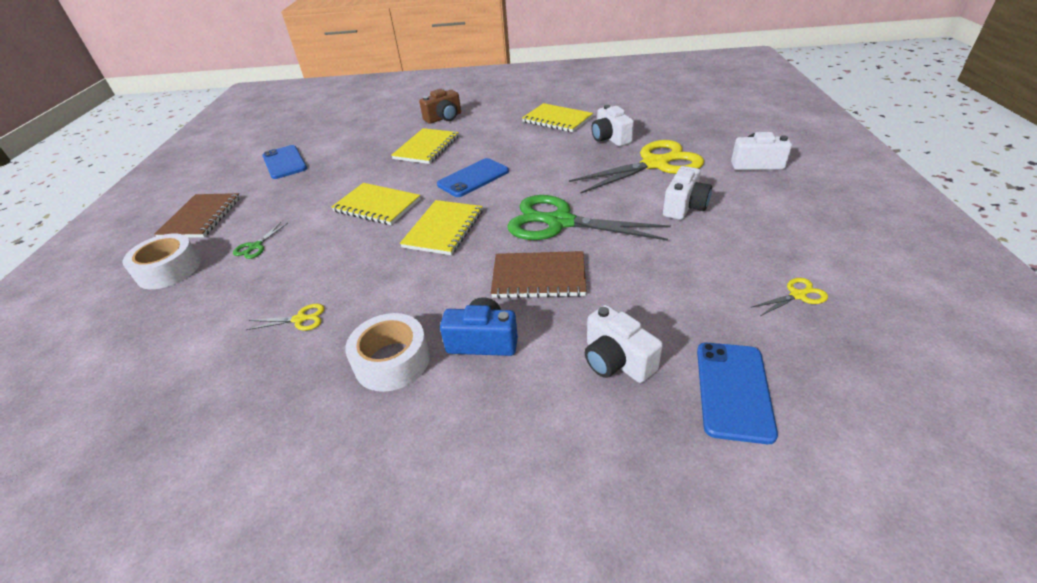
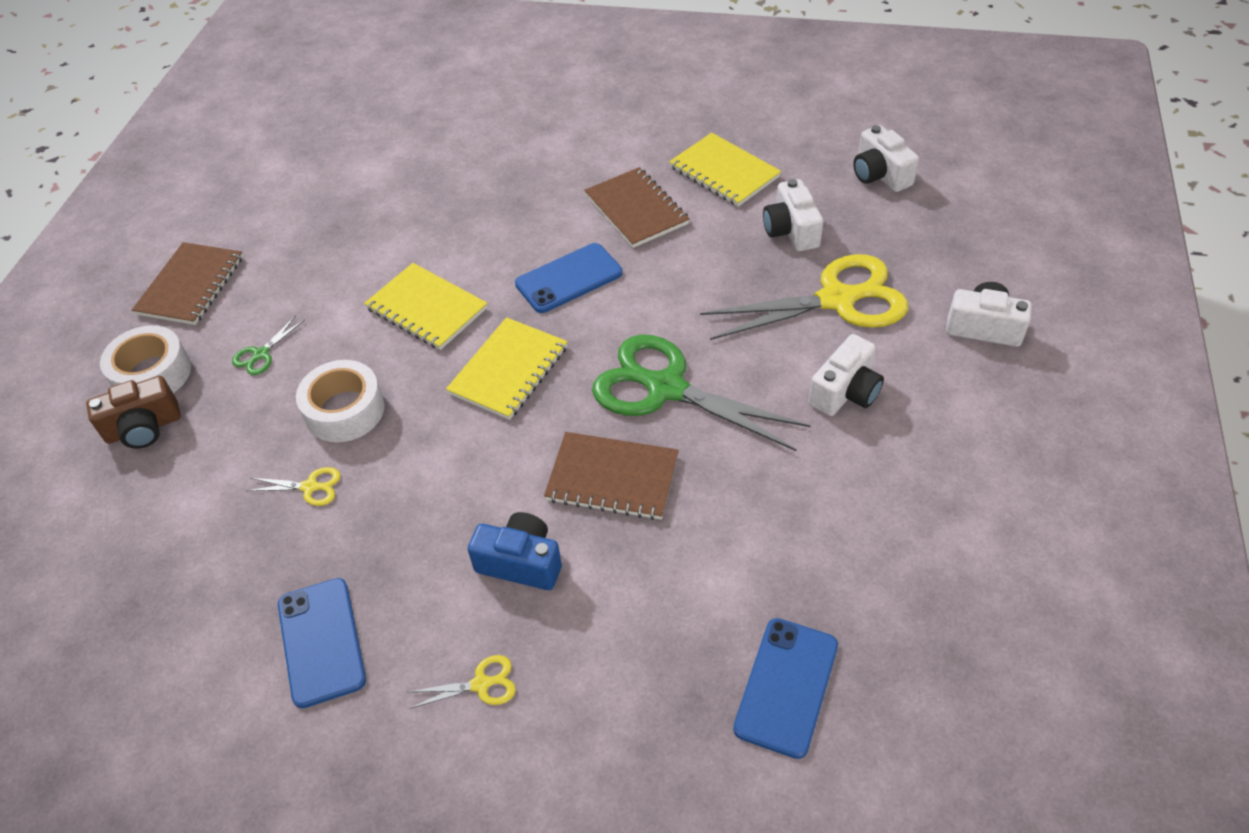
camera: 10 degrees right, 10 degrees up
(284, 162) = (306, 193): blue phone -> blue phone (321, 642)
(392, 361) = (411, 569): white tape -> white tape (344, 410)
(426, 148) = (514, 200): yellow notebook -> none
(444, 118) = (553, 135): brown camera -> brown camera (144, 428)
(507, 142) = (636, 210): none -> brown notebook
(616, 360) = (668, 621): white camera -> white camera (880, 175)
(798, 295) = (926, 571): yellow scissors -> yellow scissors (481, 684)

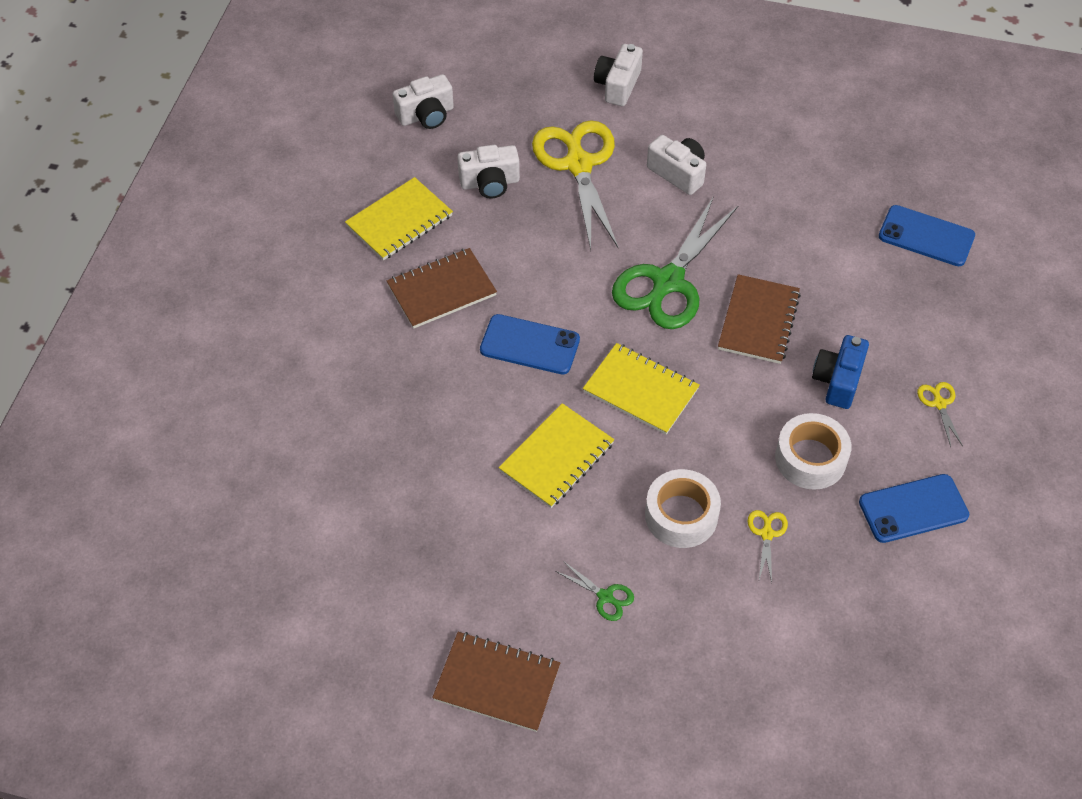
camera: 90 degrees left, 5 degrees up
(144, 428) = (695, 688): brown camera -> none
(152, 374) = (625, 696): white tape -> white tape (810, 458)
(569, 278) = (530, 345): blue phone -> blue phone turned 45 degrees counterclockwise

